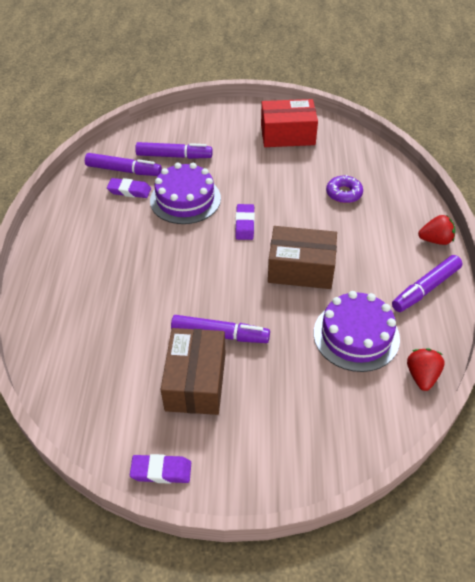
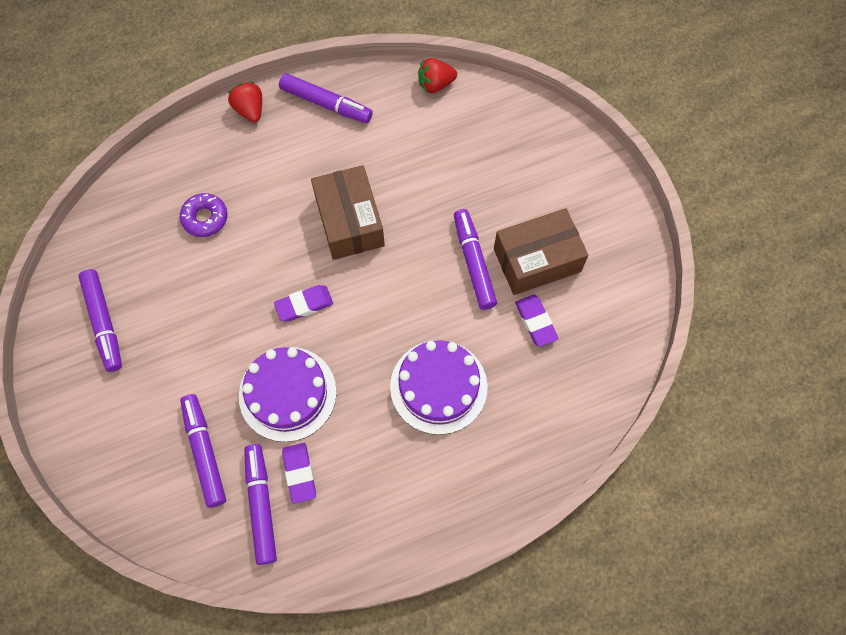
camera: 115 degrees left, 20 degrees up
(161, 471) = (635, 247): purple eraser -> purple eraser (535, 322)
(287, 135) = (104, 323): red box -> purple marker
(356, 335) = (415, 146): purple cake -> purple cake (438, 386)

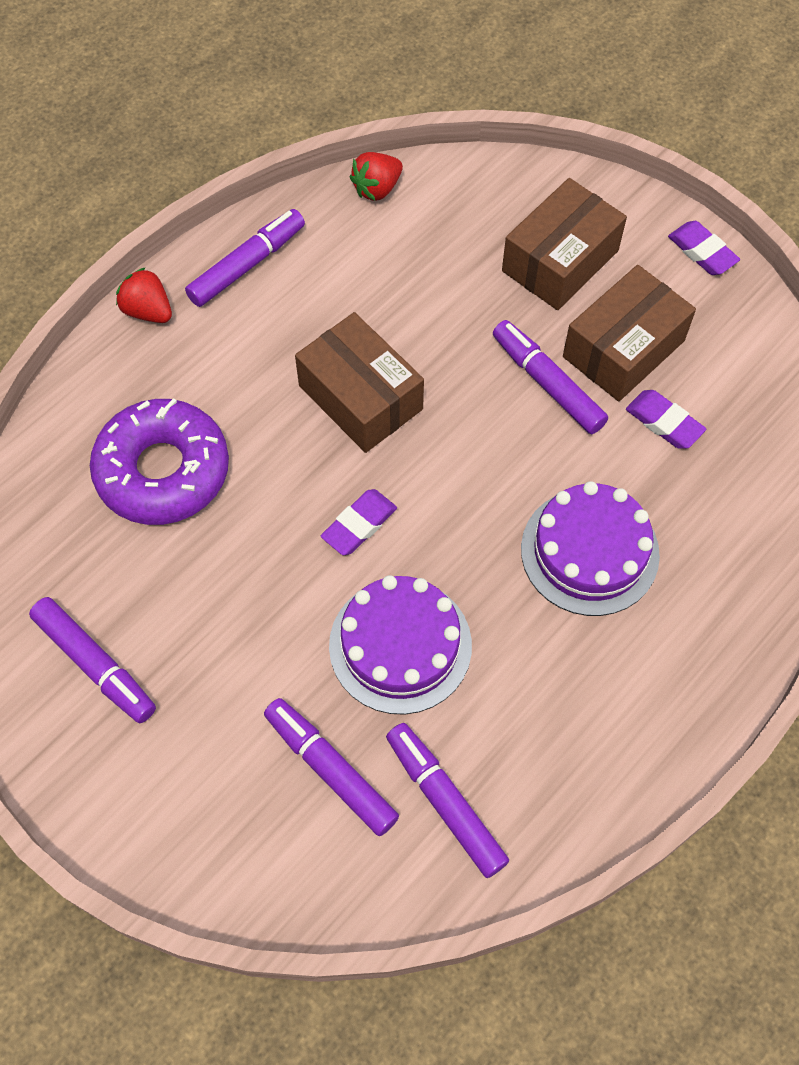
camera: 25 degrees left, 5 degrees down
(205, 218) = (163, 471): purple donut -> purple donut, size x1.96
(299, 473) = (473, 739): purple eraser -> purple eraser (702, 252)
(326, 104) = (247, 265): purple marker -> purple marker turned 45 degrees counterclockwise
(528, 182) = (560, 261): none -> brown box

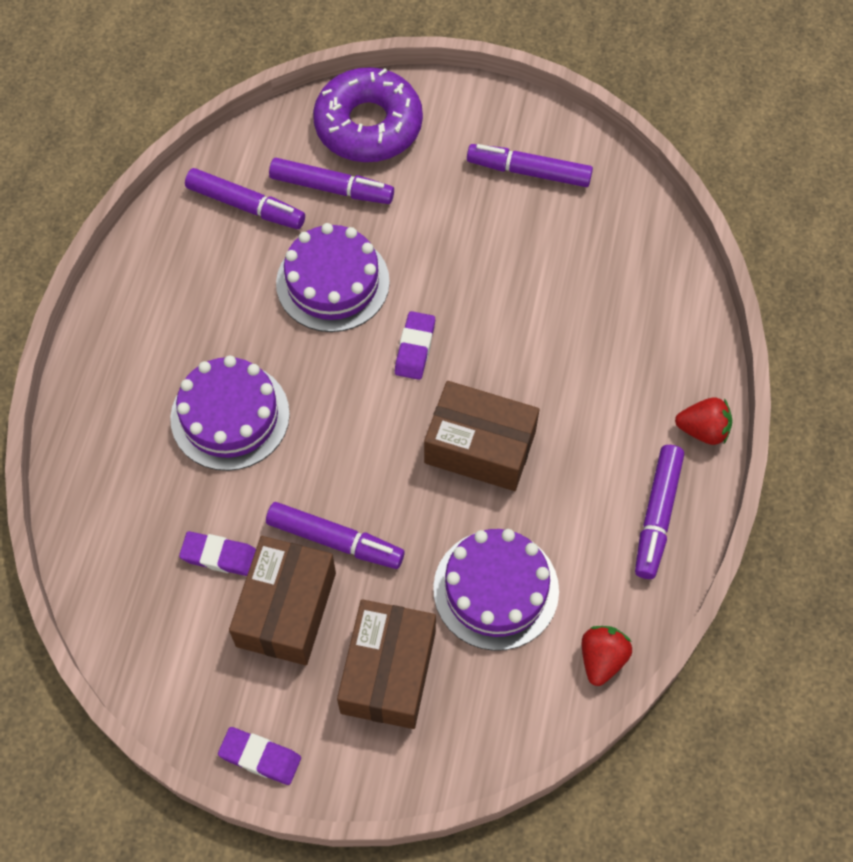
camera: 150 degrees right, 0 degrees up
(163, 471) = (587, 313): purple donut -> purple donut (368, 125)
(428, 277) = (496, 589): none -> purple cake

